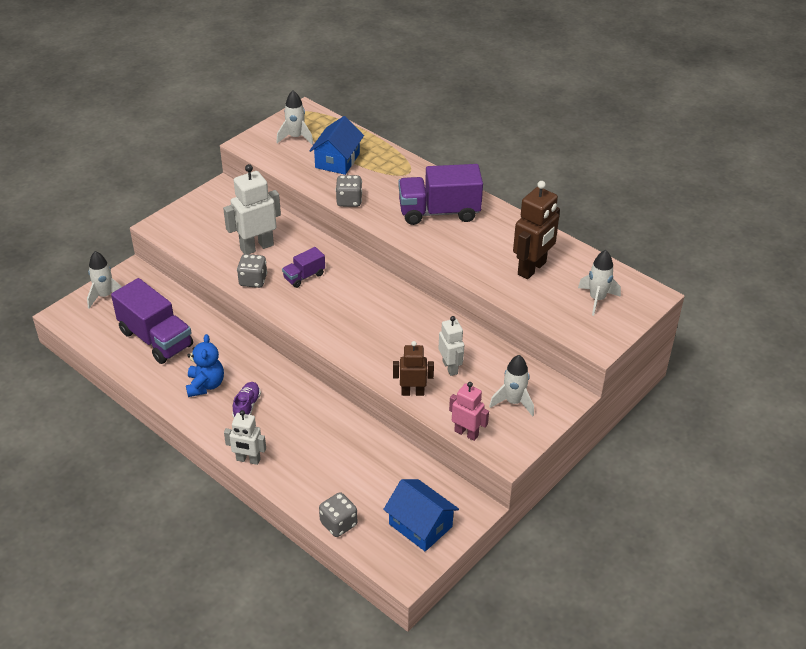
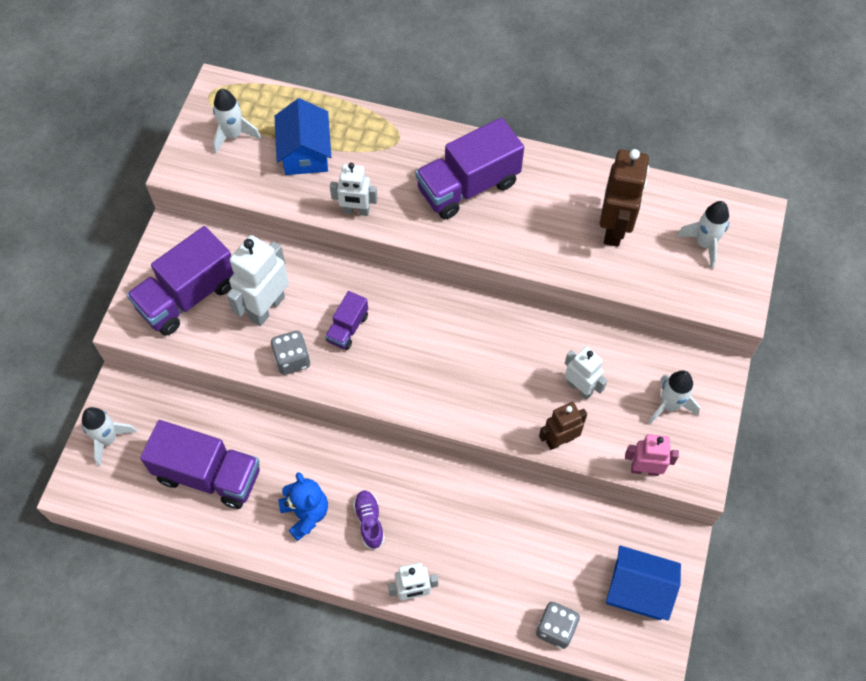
camera: 25 degrees left, 20 degrees up
(209, 224) = (188, 296): none -> purple truck
(349, 201) = (356, 211): grey dice -> white robot

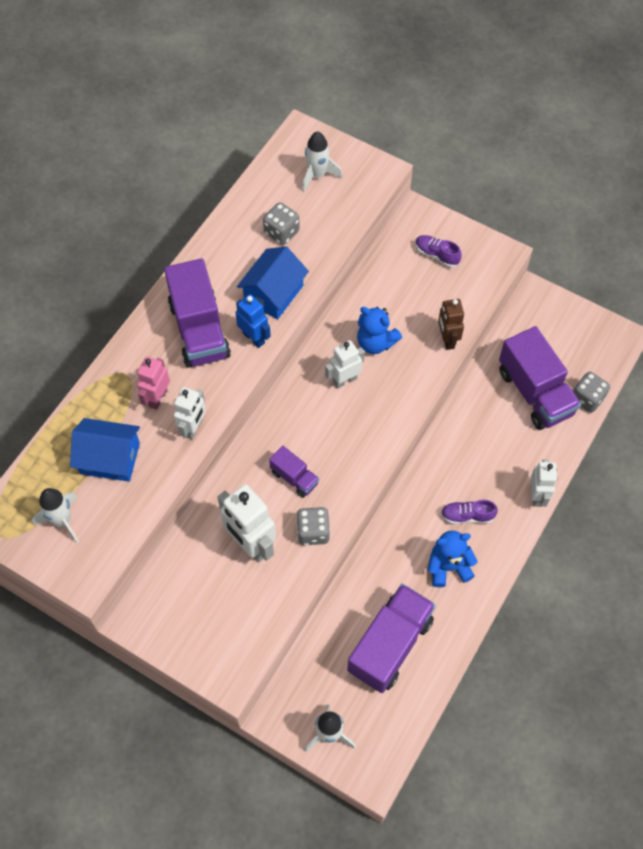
camera: 75 degrees left, 0 degrees up
(188, 296) = (215, 615): purple truck -> purple truck (535, 392)
(475, 236) = (254, 338): none -> blue robot
(531, 367) = (375, 342): none -> blue teddy bear
(580, 388) = (404, 312): white robot -> white robot (344, 380)
(614, 228) = (281, 232): brown robot -> grey dice
(638, 589) = (567, 333): blue house -> blue house (273, 293)
(644, 469) = (487, 288): pink robot -> pink robot (157, 398)
(669, 405) = (436, 255): white rocket -> purple shoe

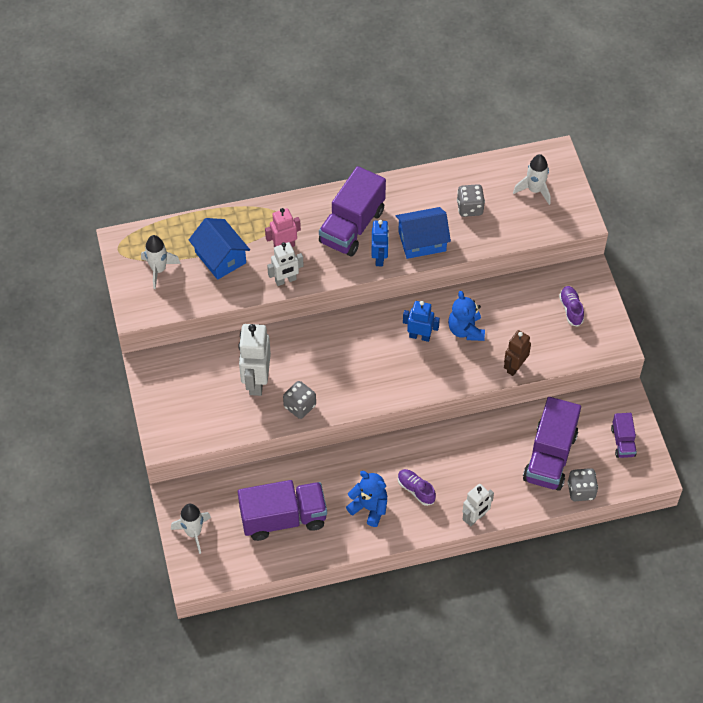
camera: 45 degrees right, 5 degrees down
(294, 478) = (323, 366): purple truck -> purple truck (623, 442)
(344, 380) = (419, 336): white robot -> blue robot

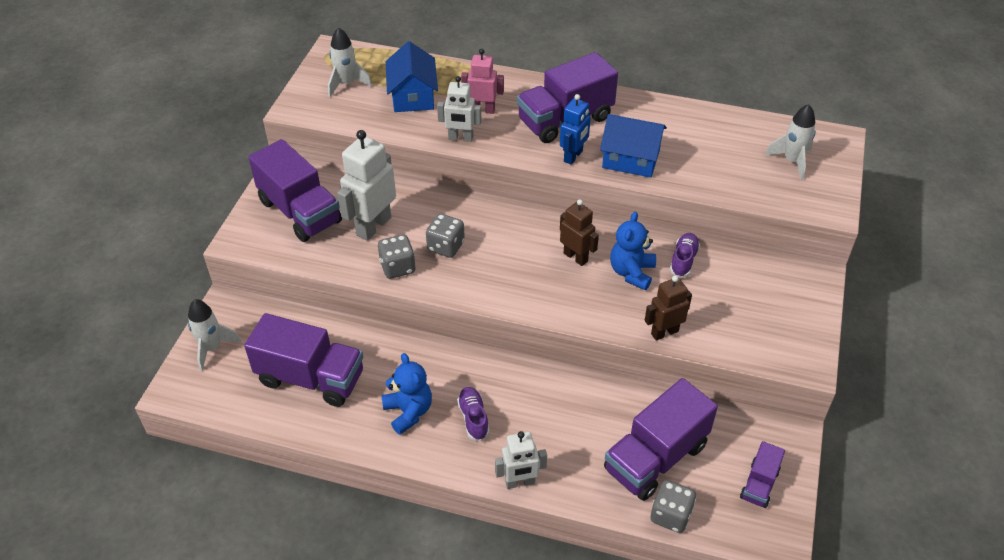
camera: 30 degrees right, 10 degrees down
(191, 396) = (300, 212): none -> purple truck
(419, 336) = (576, 257): blue robot -> brown robot
(470, 208) = (705, 150): grey dice -> grey dice (446, 246)
(571, 309) = (771, 303): purple shoe -> purple shoe (683, 260)

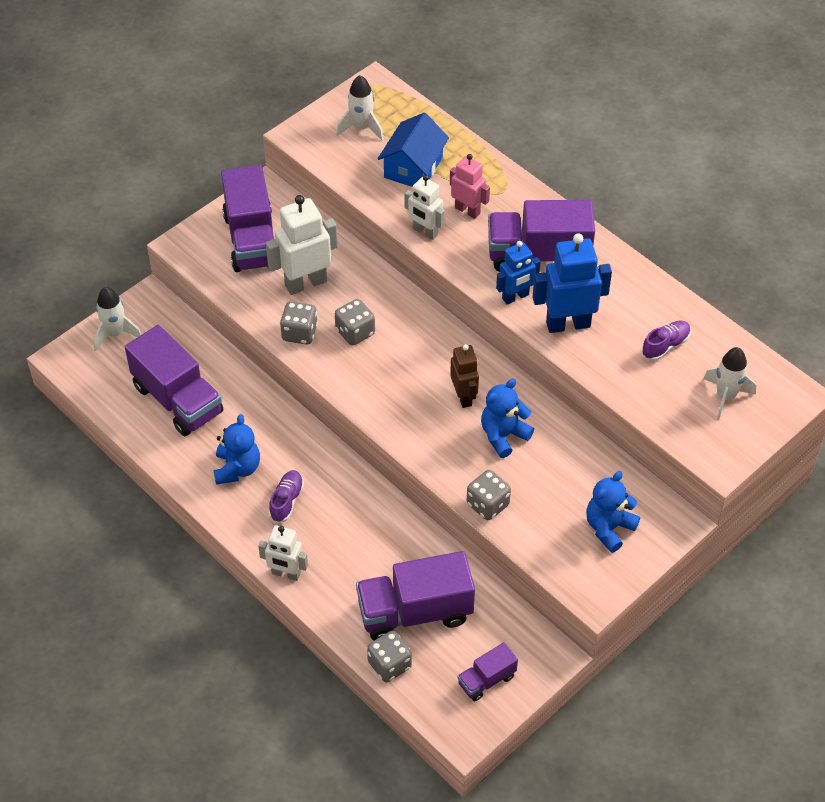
camera: 30 degrees right, 5 degrees up
(631, 159) = (568, 324): blue house -> blue robot
(664, 332) = (487, 504): brown robot -> grey dice
(683, 260) = (561, 447): purple shoe -> purple shoe (665, 346)
(772, 305) = (609, 528): none -> blue teddy bear

